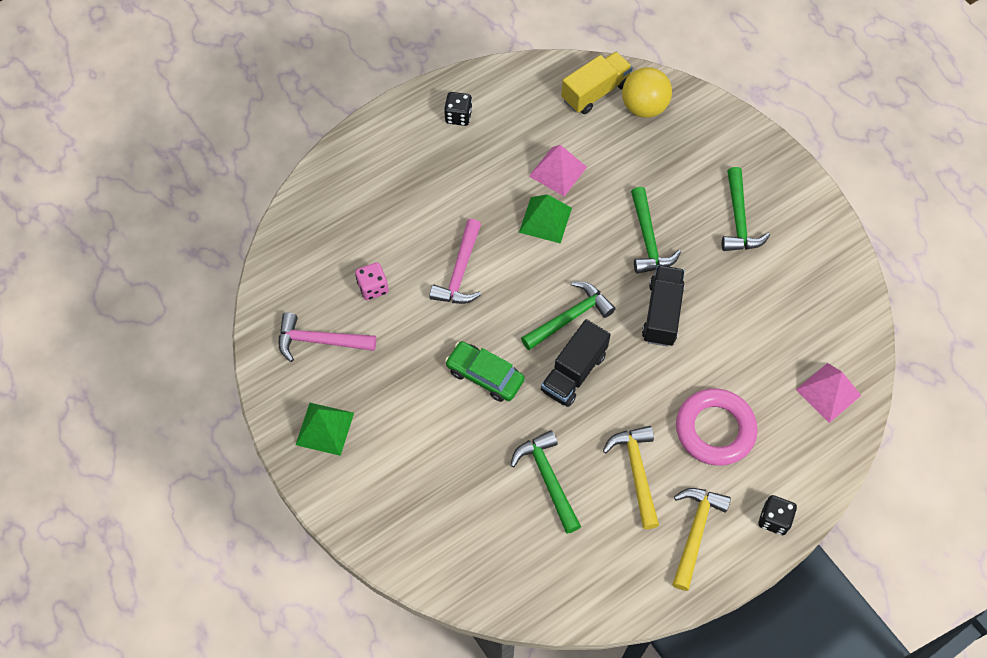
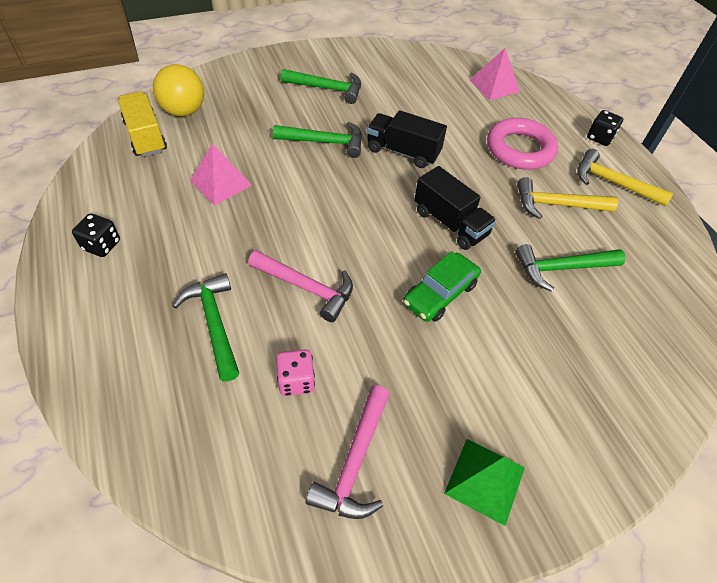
camera: 80 degrees left, 10 degrees down
(545, 220) = (272, 204): green pyramid -> none
(570, 317) = (389, 212): green hammer -> green hammer (214, 323)

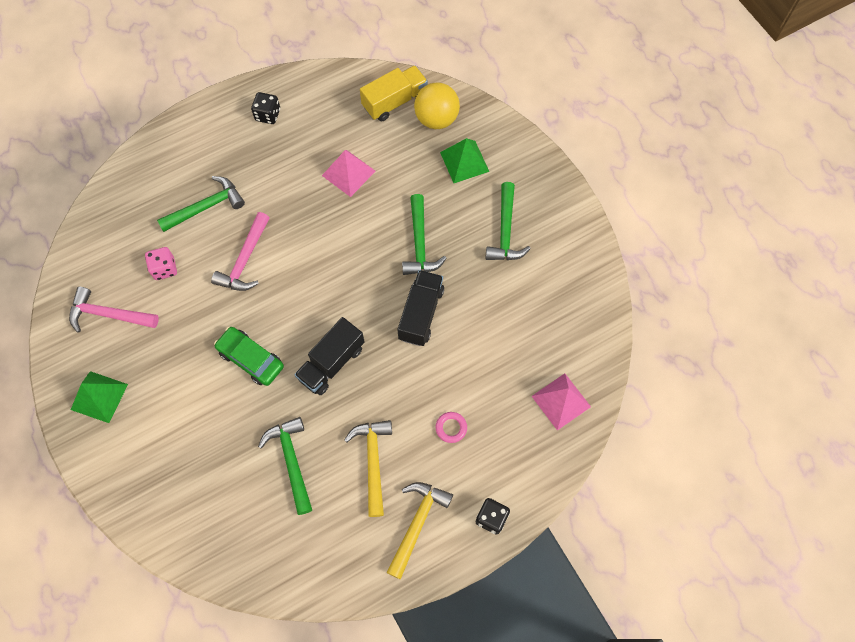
camera: 85 degrees right, 15 degrees up
(243, 101) = (464, 162): none -> green pyramid
(519, 149) = (451, 428): pink ring -> pink ring, size x0.43

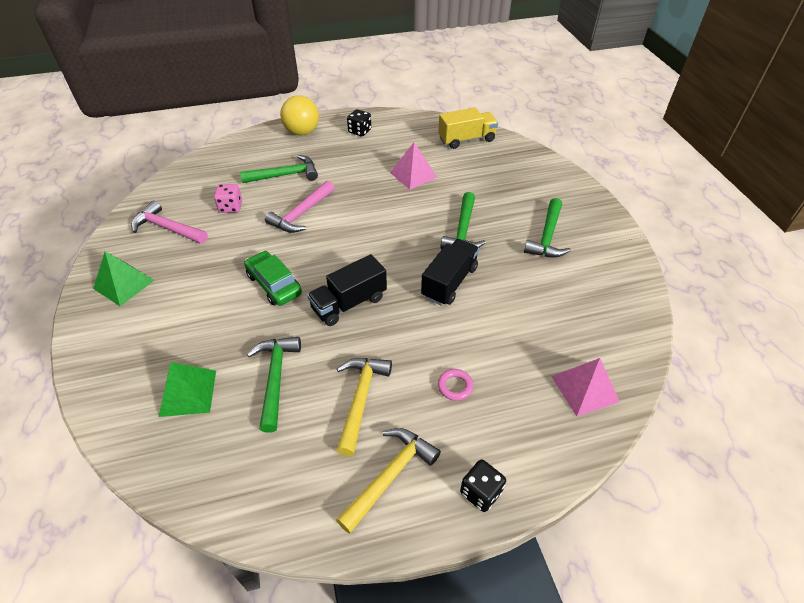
camera: 15 degrees right, 20 degrees down
(436, 119) = (499, 155): yellow ball -> yellow ball (302, 132)
(464, 162) = (518, 184): green pyramid -> green pyramid (188, 393)

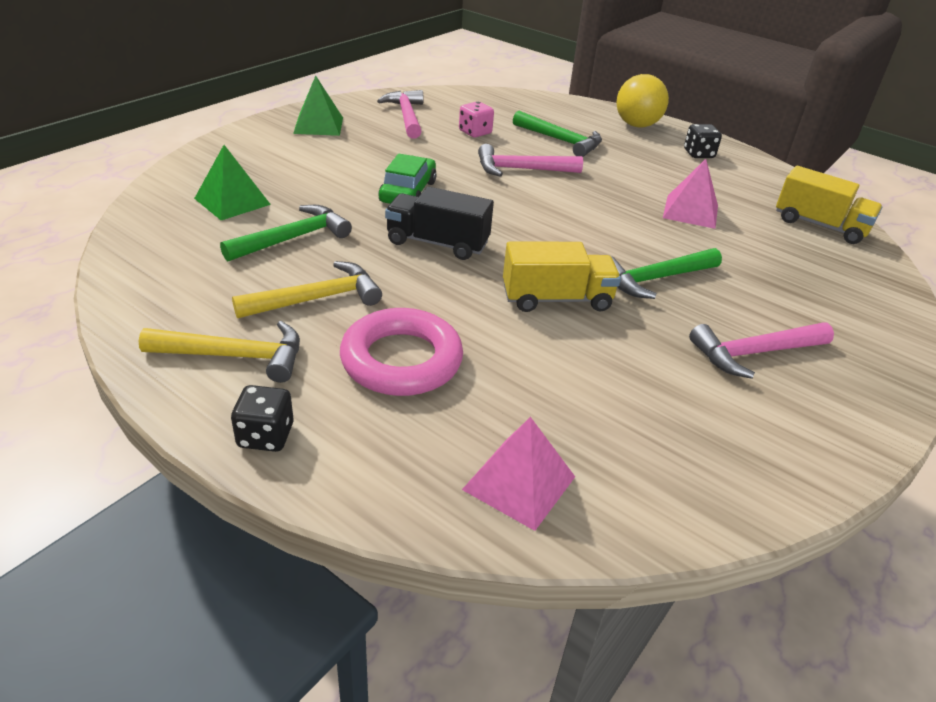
camera: 50 degrees right, 10 degrees down
(449, 282) = (556, 299): black truck -> yellow truck
(455, 386) = (401, 360): pink ring -> pink ring, size x2.34
(547, 236) = (754, 353): green hammer -> pink hammer

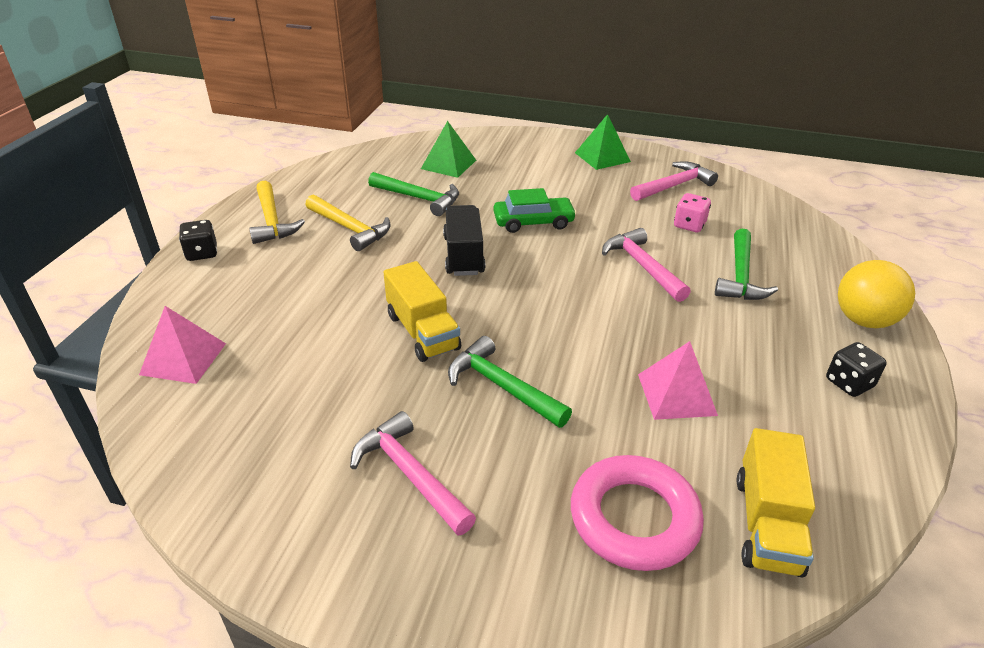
camera: 70 degrees right, 0 degrees up
(401, 360) = (297, 279): pink ring -> pink ring (634, 518)

